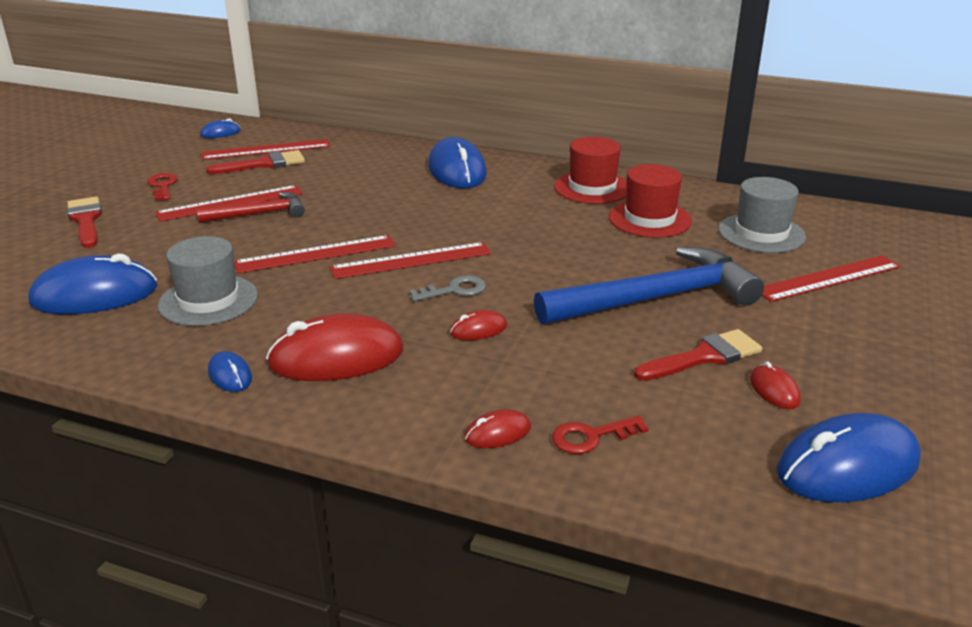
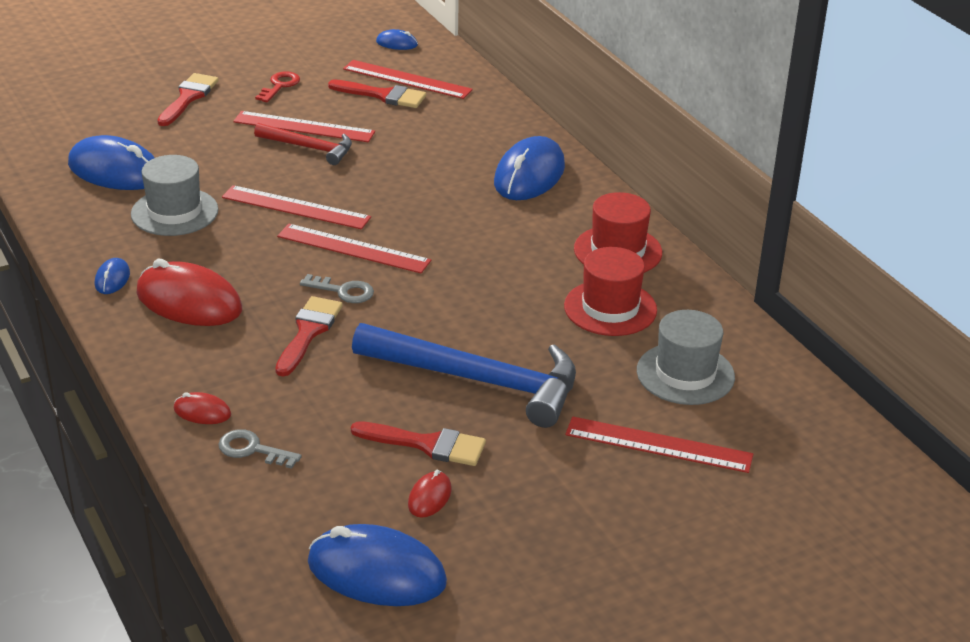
camera: 40 degrees right, 5 degrees up
(478, 329) = (308, 332): red mouse -> red brush
(591, 437) = (252, 449): red key -> grey key

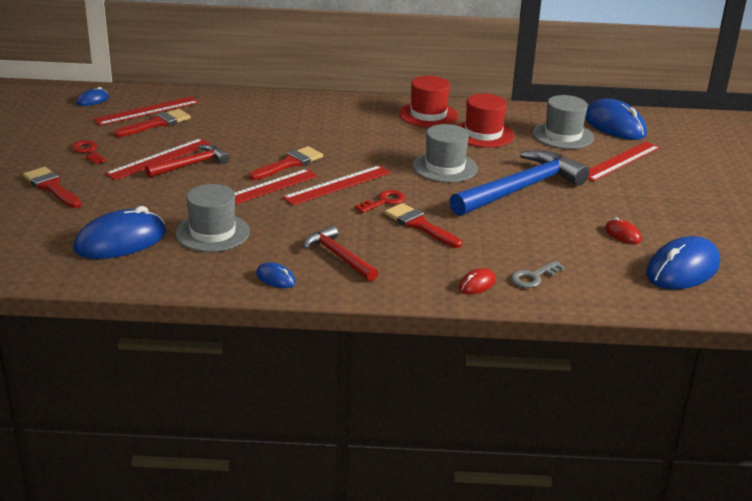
camera: 60 degrees left, 5 degrees down
(189, 301) = (339, 256): red mouse -> red hammer
(343, 291) = (384, 201): grey key -> red key
(427, 444) = (571, 221): red brush -> red brush (289, 164)
(478, 306) = (445, 167): none -> grey hat
(529, 175) = (318, 112): blue mouse -> blue mouse (614, 125)

